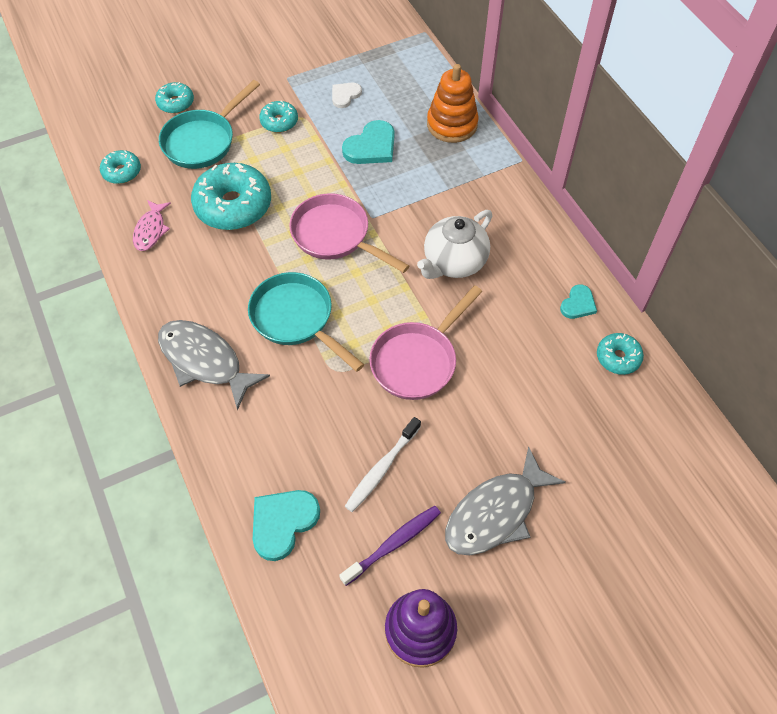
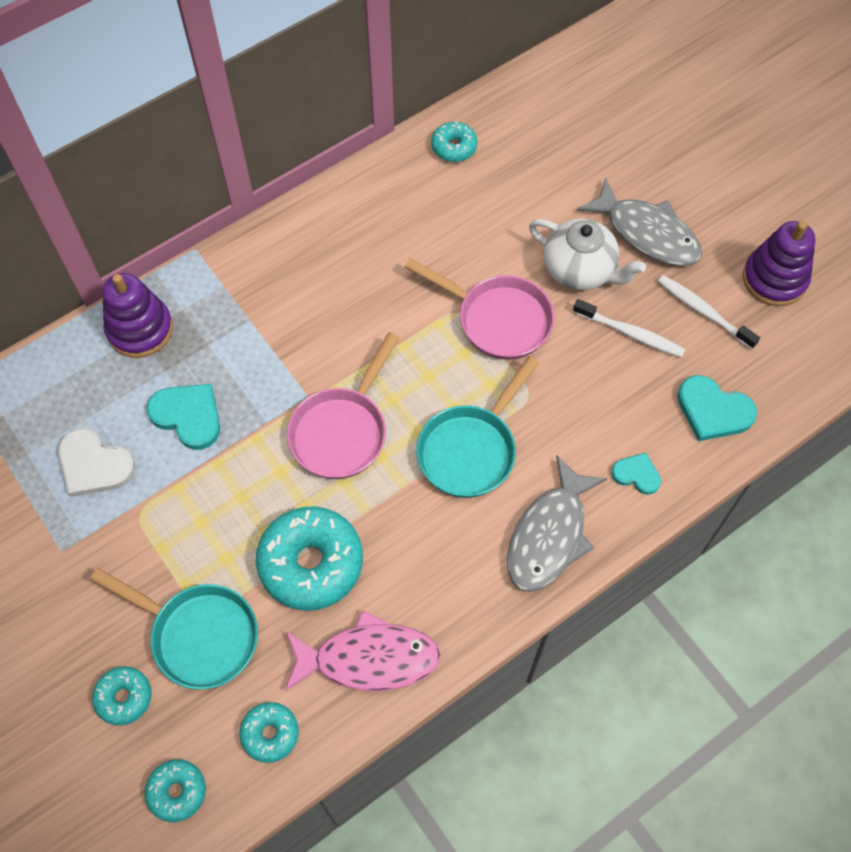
camera: 100 degrees left, 5 degrees up
(151, 230) = (369, 658): pink fish -> pink fish, size x1.75
(279, 122) = (152, 540): turquoise donut -> turquoise donut (177, 791)
(345, 95) = (94, 465): white heart -> white heart, size x1.65
(393, 544) = (703, 311): purple toothbrush -> white toothbrush
(452, 124) = (140, 329): orange stacking toy -> purple stacking toy
(454, 262) = (360, 301): white teapot -> white teapot (580, 270)
(578, 304) = (395, 183): turquoise heart -> turquoise heart (636, 474)

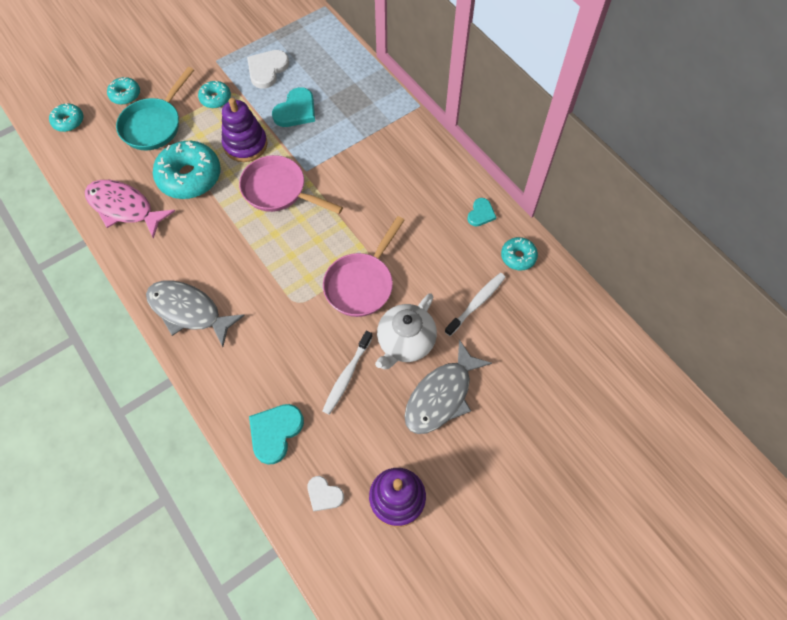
camera: 90 degrees right, 0 degrees up
(140, 329) = (359, 83): purple stacking toy -> purple stacking toy (245, 144)
(270, 734) = (90, 161): turquoise donut -> turquoise donut (215, 98)
(369, 658) = (124, 208): pink fish -> pink fish turned 120 degrees clockwise
(471, 449) = (258, 265): turquoise pan -> none
(636, 474) = (227, 371): turquoise heart -> turquoise heart (481, 214)
(703, 311) = (365, 434): white toothbrush -> white toothbrush (476, 303)
(781, 353) = (324, 494): none -> white heart

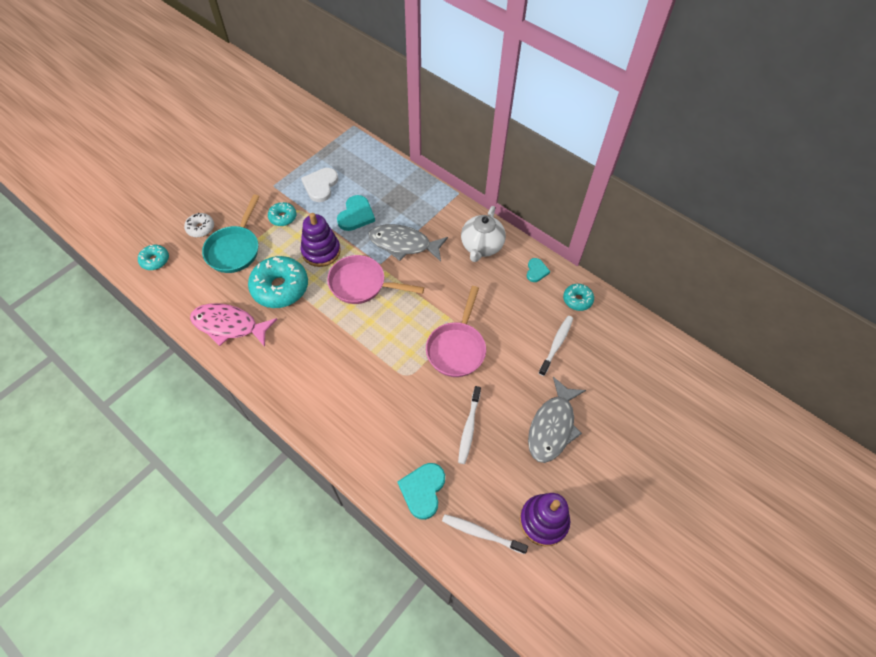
camera: 15 degrees left, 5 degrees down
(125, 95) = (200, 228): turquoise donut -> white donut
(189, 311) = (314, 403): grey fish -> grey fish (403, 244)
(324, 494) = (481, 533): white heart -> white toothbrush
(405, 342) = (508, 389): white teapot -> white teapot (481, 246)

